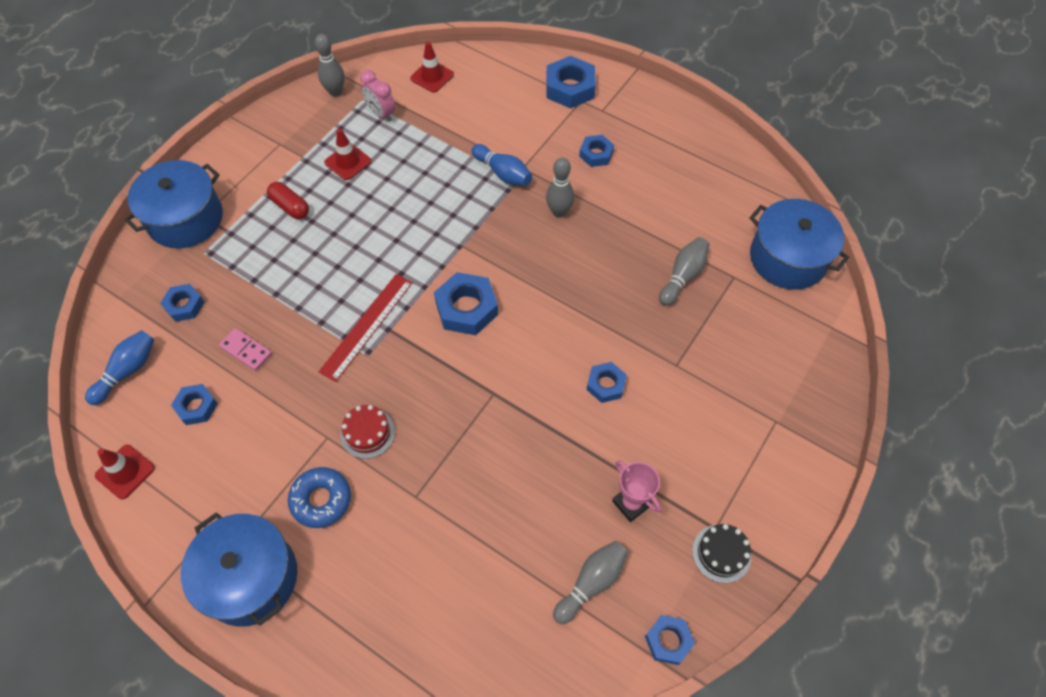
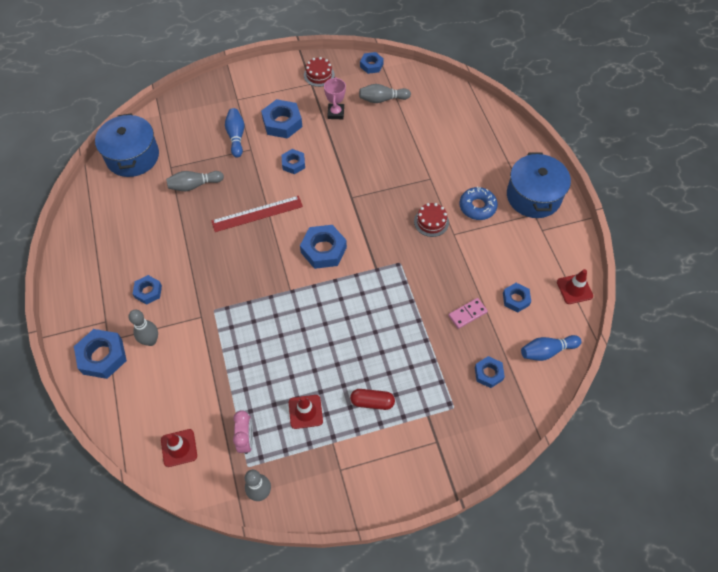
camera: 140 degrees left, 0 degrees up
(185, 219) = (451, 448): blue pot -> none
(246, 350) = (467, 314): pink domino -> pink domino turned 75 degrees clockwise
(290, 207) = (372, 402): red capsule -> red capsule turned 75 degrees counterclockwise
(367, 326) = (387, 279): red ruler -> red ruler (257, 214)
(503, 173) = (217, 322): blue bowling pin -> blue bowling pin (236, 136)
(559, 212) = (213, 269): grey bowling pin -> grey bowling pin (151, 341)
(681, 431) = (282, 123): none -> blue nut
(721, 553) = (319, 75): black cake -> red cake

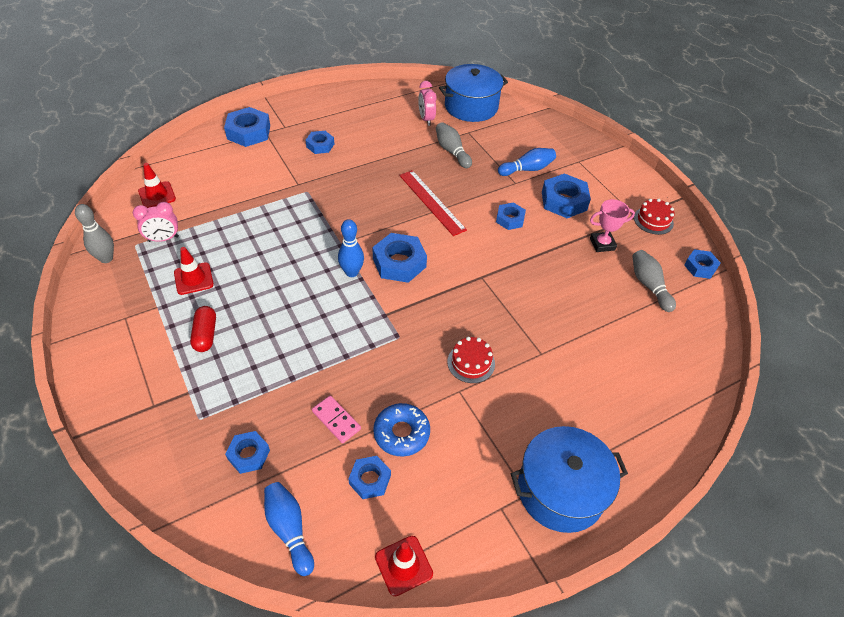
camera: 75 degrees right, 10 degrees down
(139, 196) = (426, 119): none -> pink clock
(151, 341) = (267, 157): grey bowling pin -> none
(326, 286) = (352, 272): none -> blue bowling pin
(477, 207) = (514, 415): blue donut -> blue donut (401, 433)

